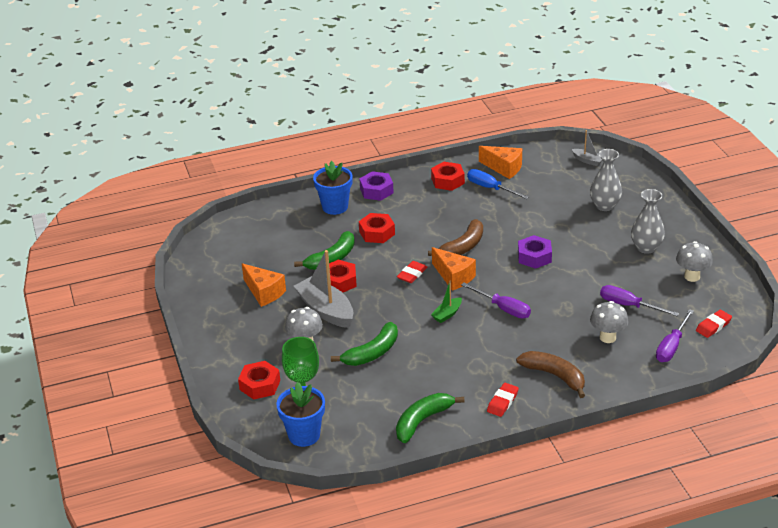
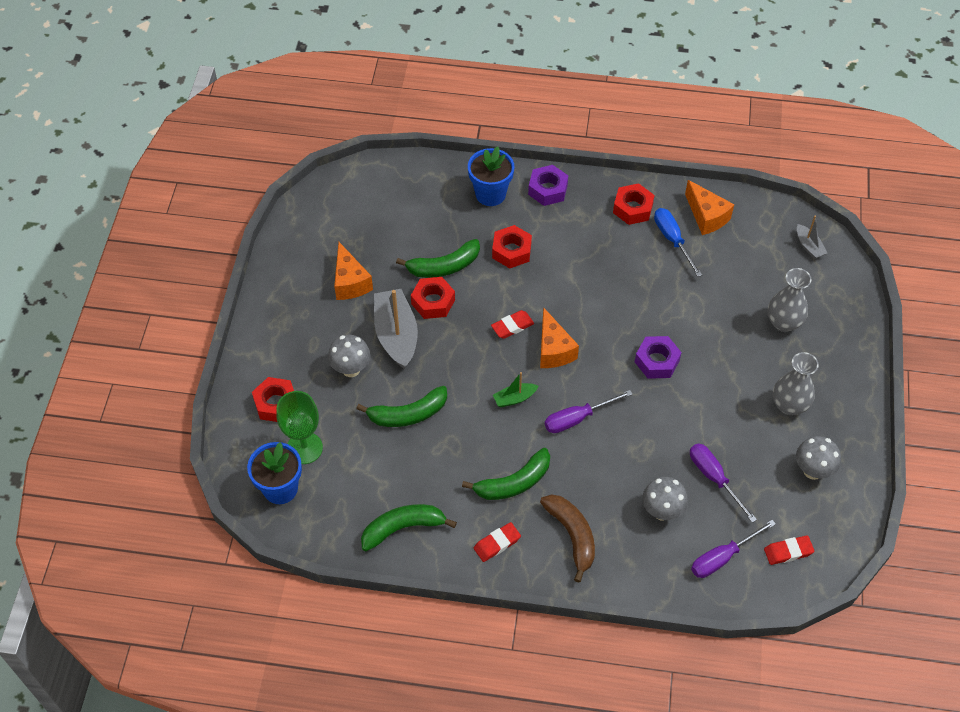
camera: 25 degrees right, 20 degrees up
(463, 247) = (589, 312): brown banana -> none
(486, 362) = (513, 483): none -> green banana
(503, 308) = (577, 418): purple screwdriver -> purple screwdriver turned 90 degrees clockwise

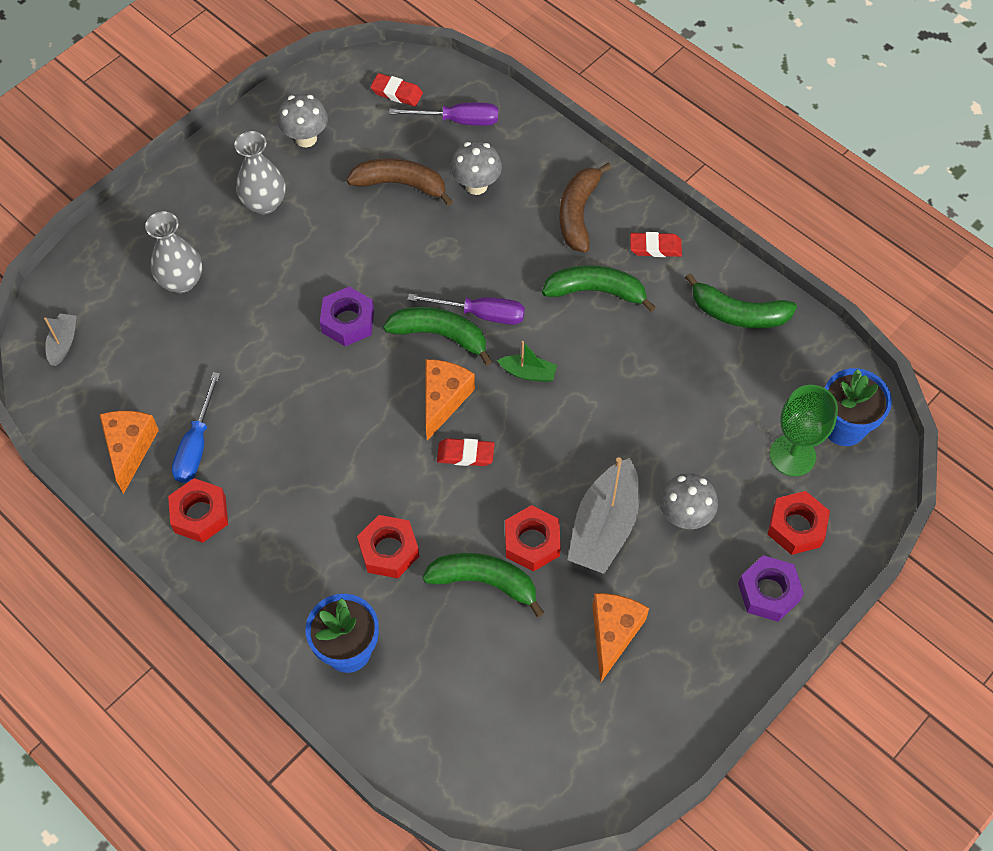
camera: 145 degrees left, 5 degrees up
(408, 414) = (655, 424): green banana -> green banana (440, 335)
(548, 190) = (274, 608): purple nut -> purple nut (768, 592)
(714, 478) = (401, 184): purple screwdriver -> brown banana

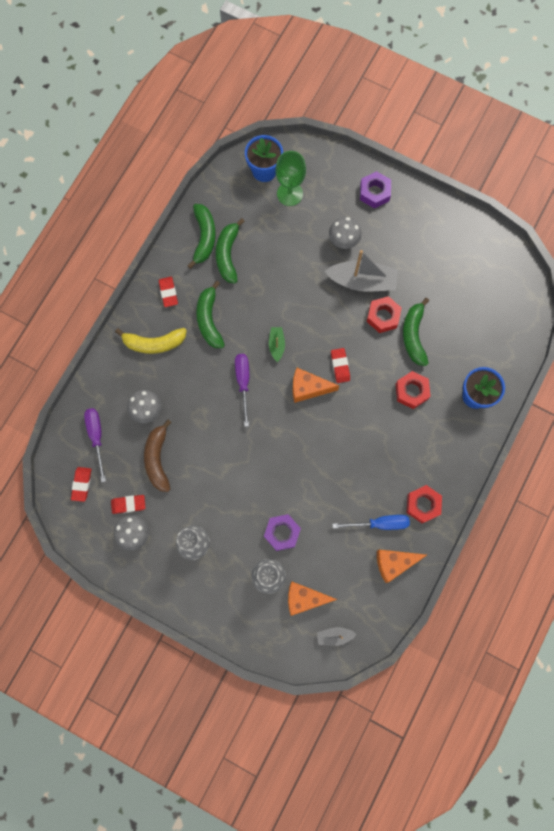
camera: 105 degrees left, 15 degrees up
(348, 321) = (270, 460): purple nut -> purple nut (282, 533)
(349, 139) = (128, 504): none -> red eraser
(440, 335) = (264, 402): green banana -> green banana (227, 254)
(578, 213) = (154, 343): brown banana -> yellow banana
(613, 634) = (422, 263): orange cheese -> orange cheese (304, 598)
(796, 527) = (332, 185): red nut -> none

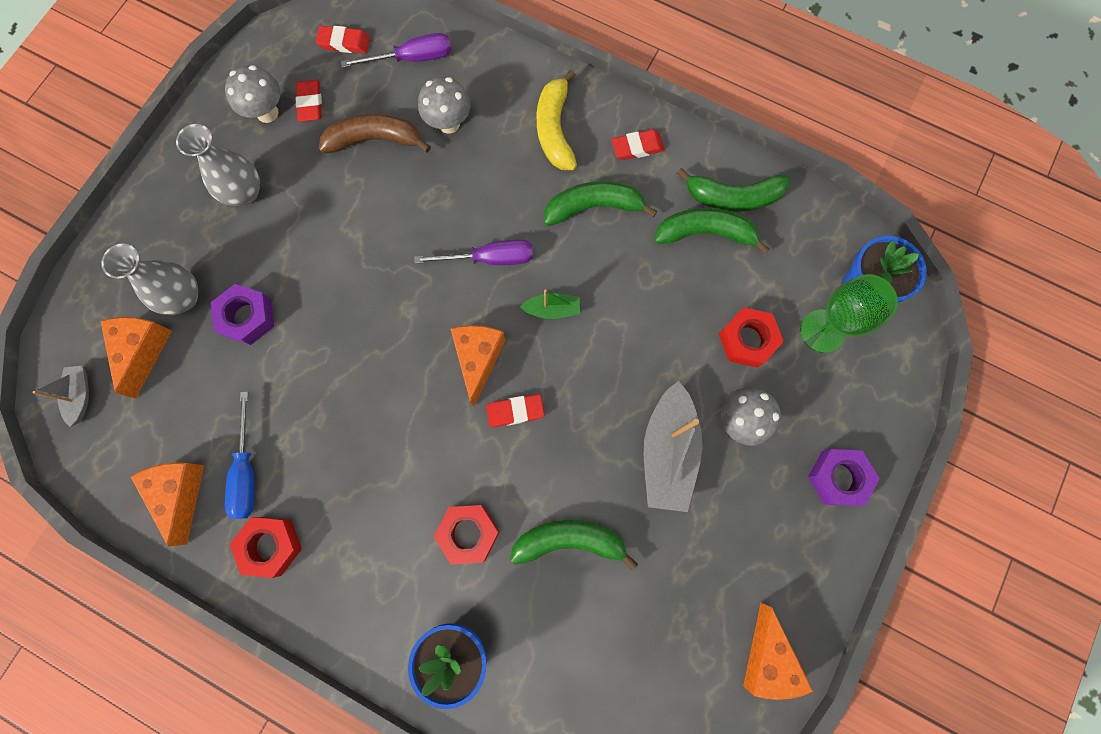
camera: 90 degrees right, 0 degrees up
(383, 316) = (604, 487): red nut -> red nut (747, 340)
(470, 235) = (767, 658): none -> orange cheese

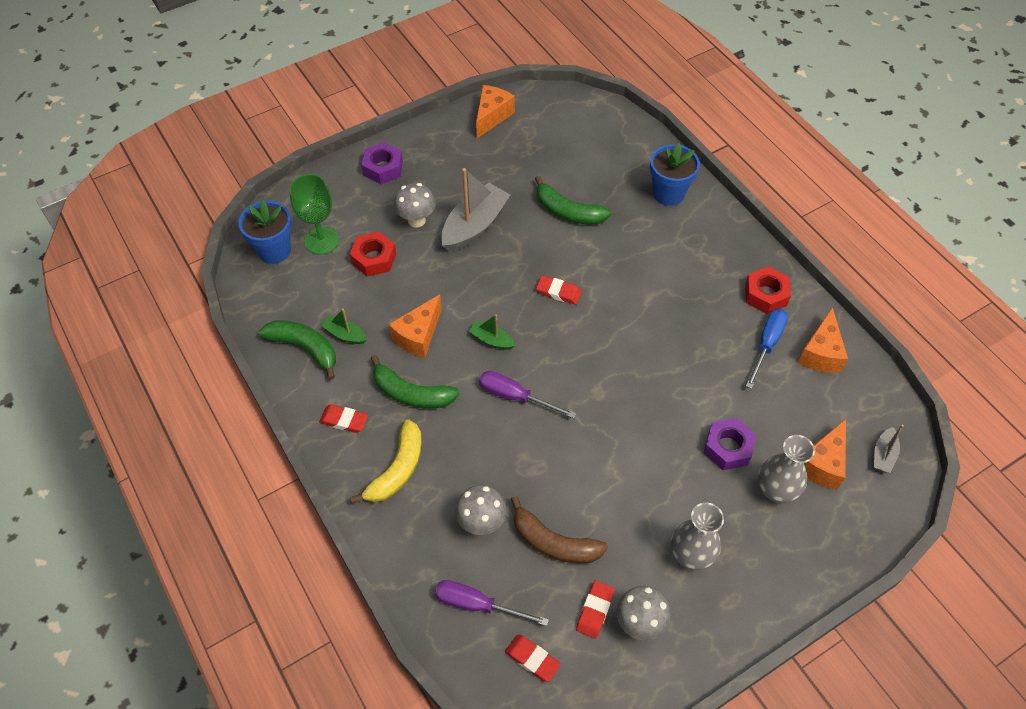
camera: 150 degrees left, 20 degrees down
(468, 533) = (630, 243): red nut -> none
(478, 359) = (565, 335): orange cheese -> orange cheese (418, 336)
(705, 233) = (345, 334): green banana -> green boat

